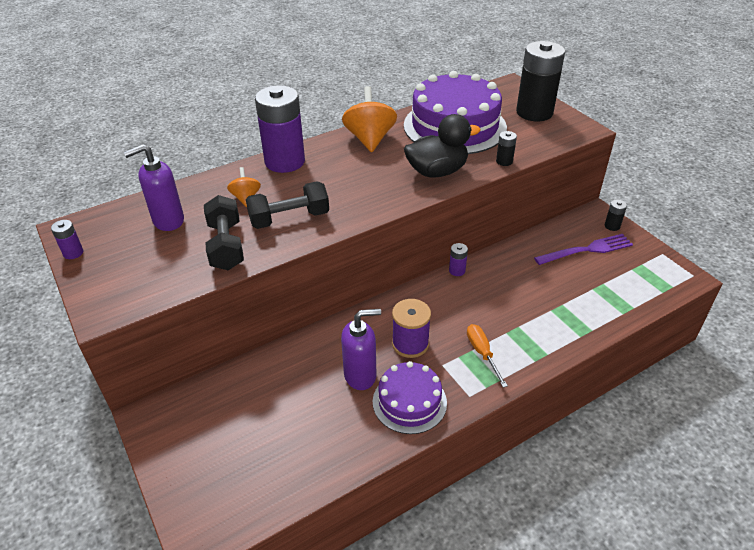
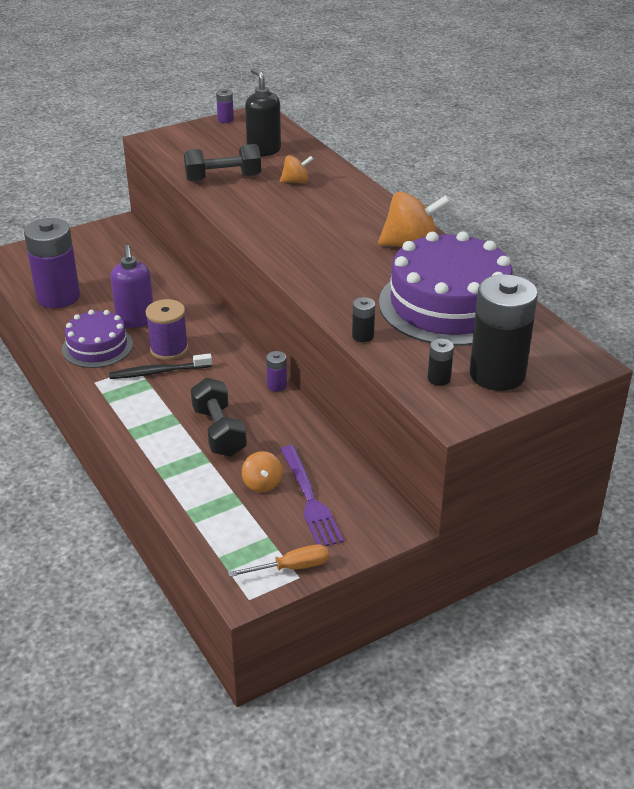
camera: 90 degrees right, 5 degrees down
(168, 221) = (263, 150): purple soap dispenser -> black soap dispenser
(285, 161) = (361, 197): purple battery -> purple battery (58, 297)
(289, 218) = (259, 204): black dumbbell -> black dumbbell (219, 432)
(437, 172) = (340, 287): black duck -> none
(448, 348) = (158, 372): none -> black toothbrush
(482, 353) = (146, 394): orange screwdriver -> orange screwdriver (291, 568)
(579, 274) = (262, 484): none -> orange spinning top
(612, 226) = (364, 535): black battery -> black battery (439, 379)

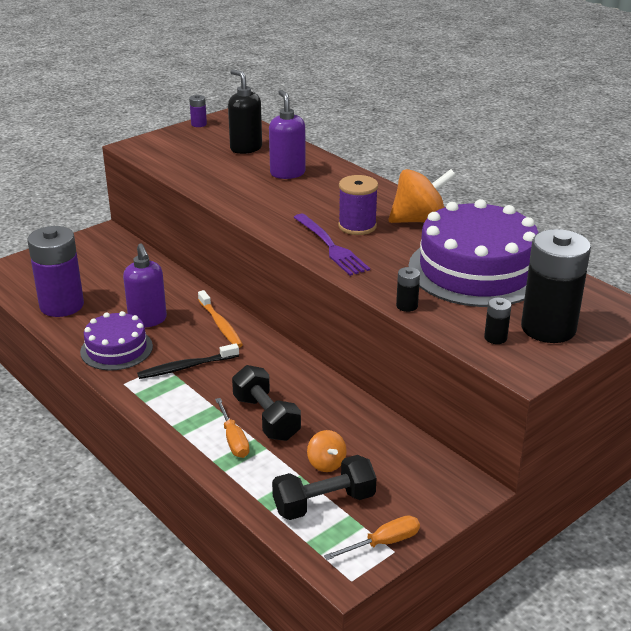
camera: 10 degrees left, 5 degrees down
(169, 349) = (190, 344): purple spool -> purple spool (357, 226)
(181, 449) = (233, 439): none -> orange screwdriver
(204, 332) = (220, 325): none -> orange toothbrush
(223, 178) = (215, 175): black dumbbell -> black dumbbell (324, 503)
(277, 385) = (309, 367): purple battery -> none
(296, 182) = (287, 173): orange spinning top -> purple soap dispenser
(310, 500) = (379, 473): purple fork -> purple fork (331, 247)

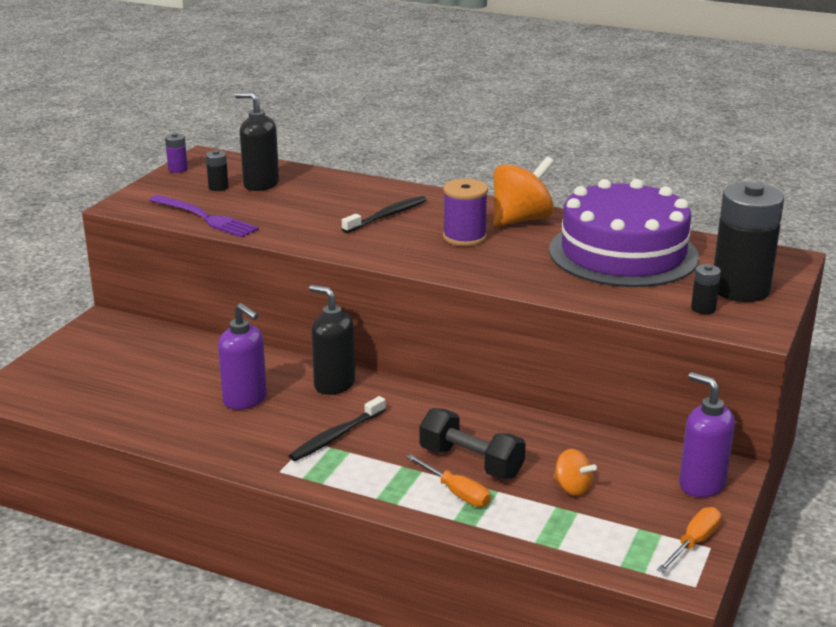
camera: 25 degrees left, 5 degrees down
(62, 305) = (124, 409): purple battery -> none
(116, 349) = (237, 438): purple cake -> none
(220, 325) = (334, 384): orange toothbrush -> black soap dispenser
(287, 173) = (335, 201): purple soap dispenser -> purple soap dispenser (701, 485)
(314, 194) = (387, 216): none -> black toothbrush
(324, 503) = (604, 525): black dumbbell -> none
(331, 247) = (459, 262): purple fork -> purple fork (206, 218)
(407, 306) = (592, 299): black battery -> black battery (218, 187)

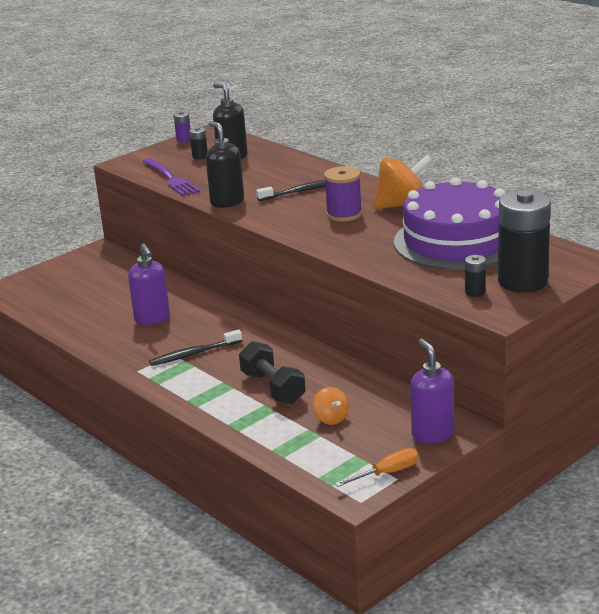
camera: 25 degrees right, 0 degrees up
(334, 384) = (222, 317): black soap dispenser -> black soap dispenser (227, 202)
(456, 492) = (244, 406): orange screwdriver -> none

